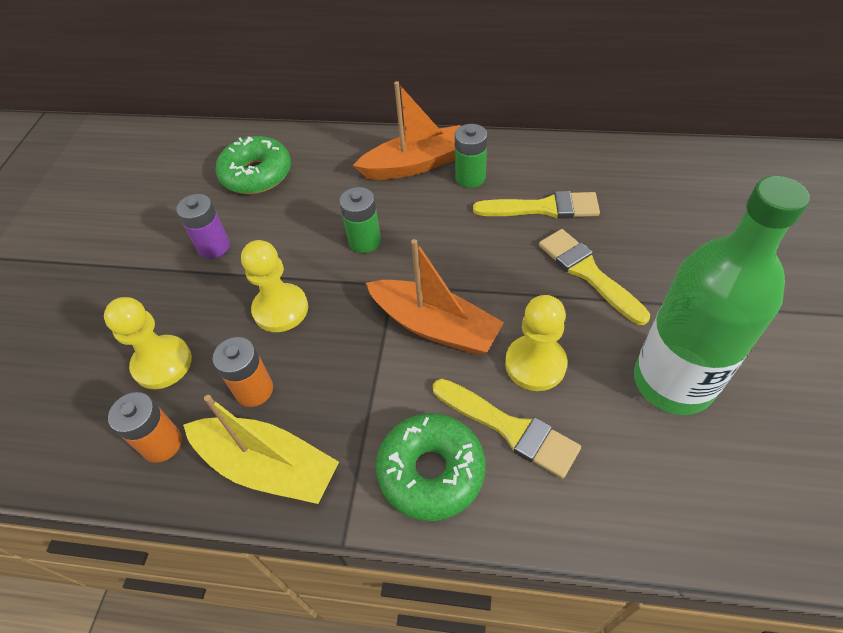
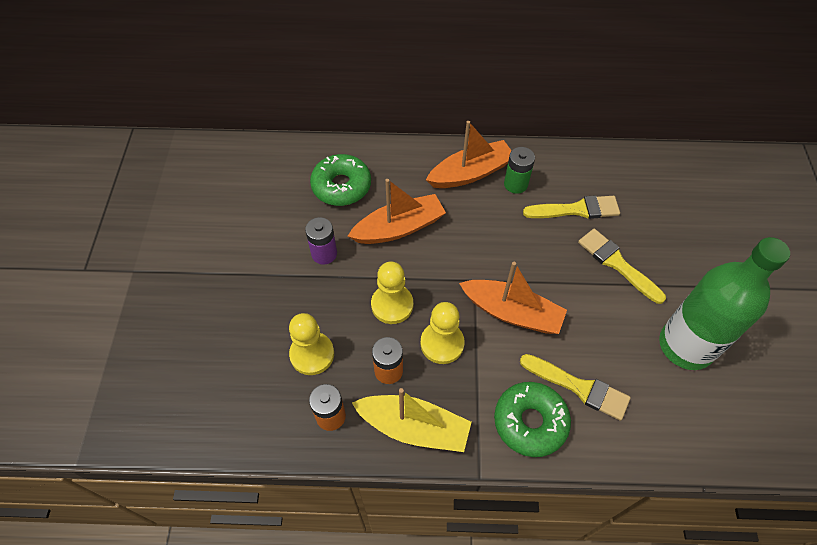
camera: 10 degrees left, 5 degrees up
(313, 221) = (399, 228): none -> orange boat
(364, 241) = (444, 244): green battery -> none
(535, 364) = (589, 338): yellow pawn -> yellow pawn (442, 343)

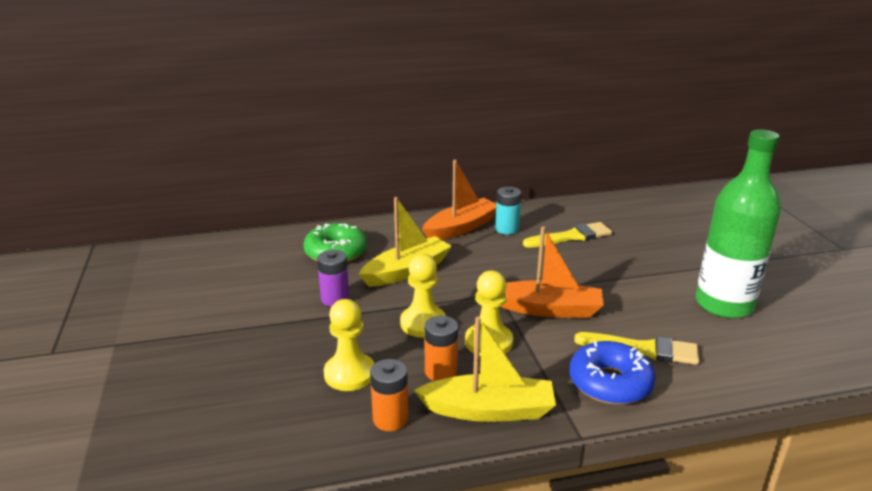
camera: 15 degrees left, 30 degrees down
(399, 228) = (407, 271): orange boat -> yellow boat
(515, 184) = (507, 229): green battery -> turquoise battery
(530, 422) = (610, 383): green donut -> blue donut
(617, 263) = (628, 263): yellow brush -> none

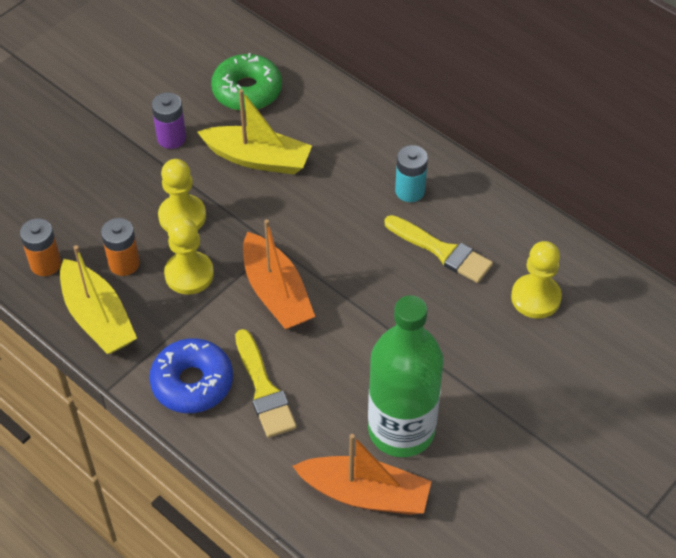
camera: 55 degrees right, 25 degrees up
(349, 374) = (79, 209): yellow pawn -> yellow pawn (535, 298)
(461, 228) = (378, 154): orange boat -> orange boat (365, 494)

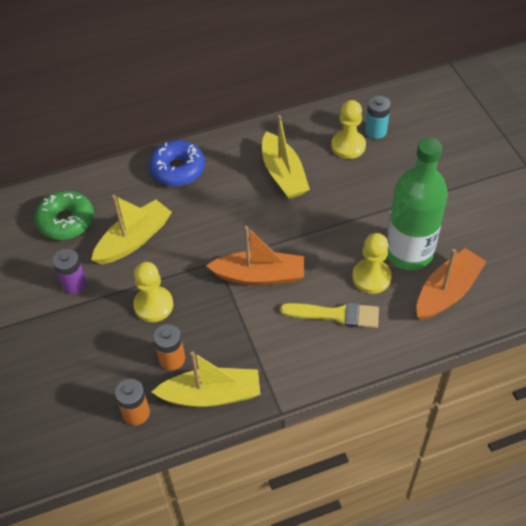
camera: 60 degrees left, 0 degrees up
(189, 274) = (209, 321): yellow pawn -> yellow pawn (371, 277)
(192, 383) = (306, 355): blue donut -> blue donut (177, 169)
(410, 191) = (223, 170): turquoise battery -> turquoise battery (375, 131)
(442, 251) = (283, 174): yellow brush -> yellow boat

